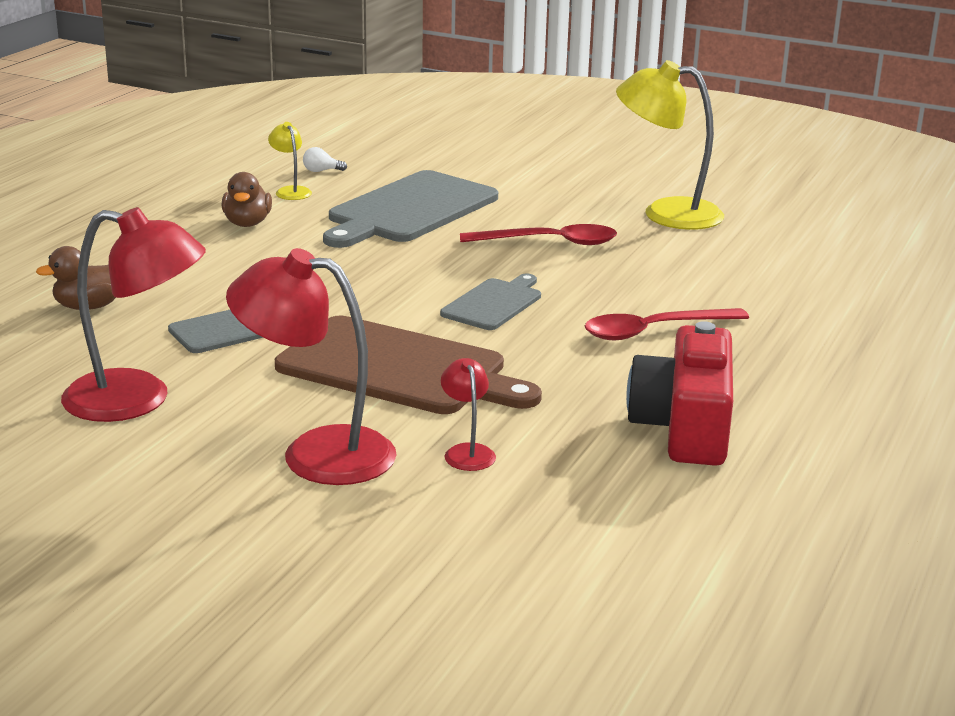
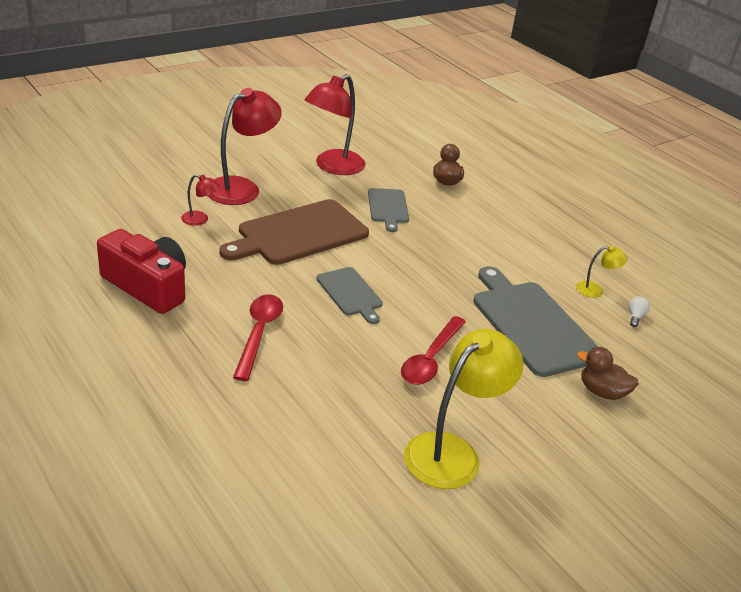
camera: 115 degrees right, 10 degrees up
(247, 223) = (540, 256): brown duck -> brown duck (602, 392)

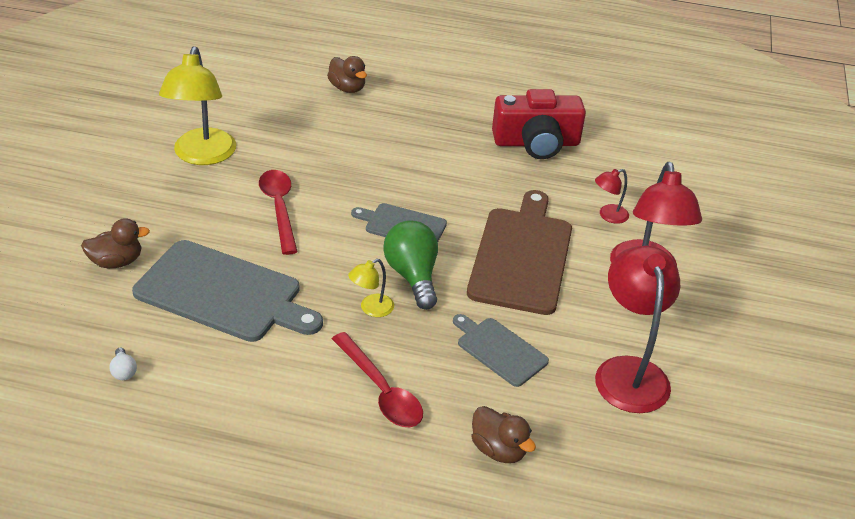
camera: 140 degrees right, 5 degrees up
(216, 444) = (347, 88): none -> brown duck
(259, 333) = (418, 156): red spoon -> red spoon (381, 390)
(387, 263) = (413, 276): none -> green light bulb
(595, 290) = (188, 382): yellow lamp -> yellow lamp (371, 309)

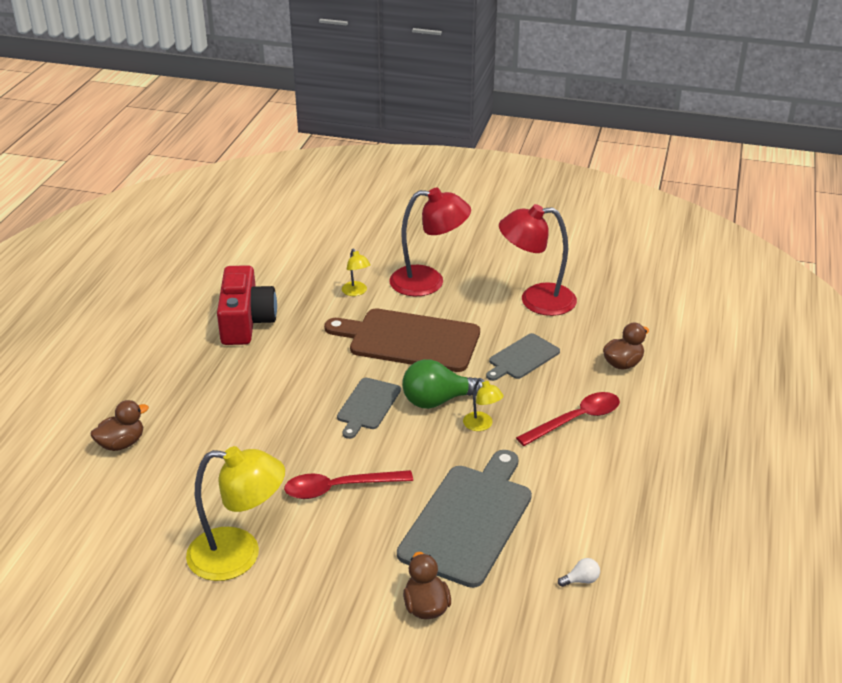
camera: 85 degrees left, 5 degrees down
(608, 216) = (356, 292): red lamp -> yellow lamp

